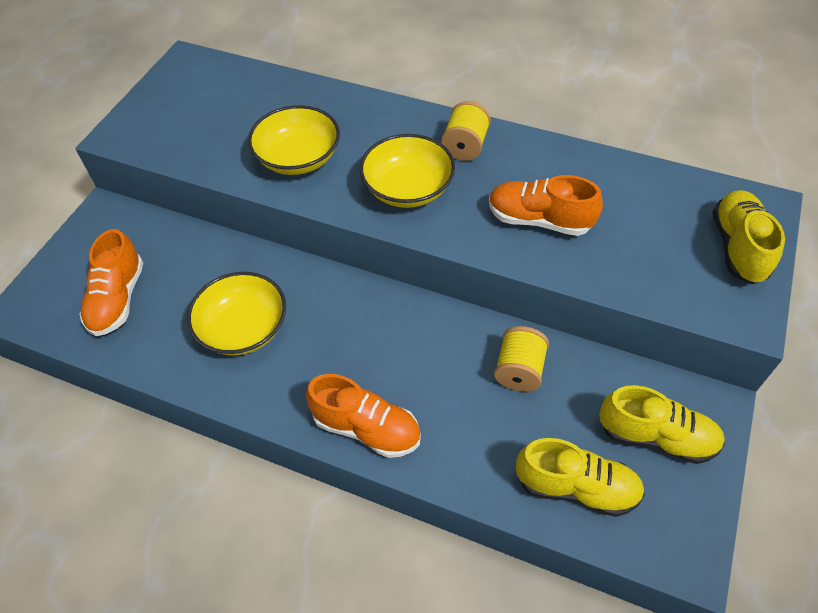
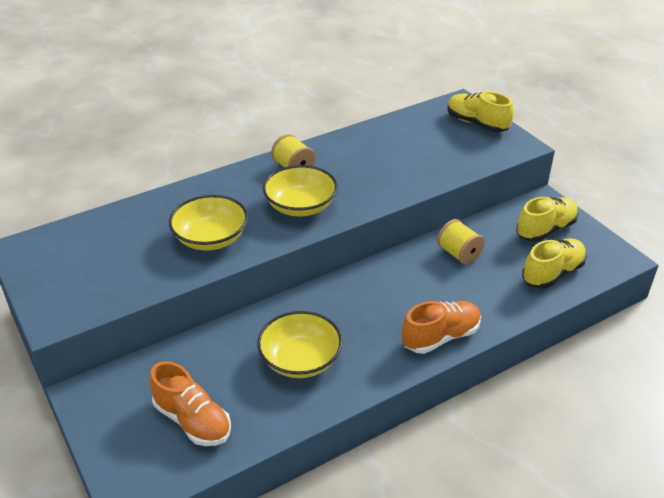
camera: 55 degrees left, 15 degrees down
(539, 220) = (386, 172): orange shoe -> none

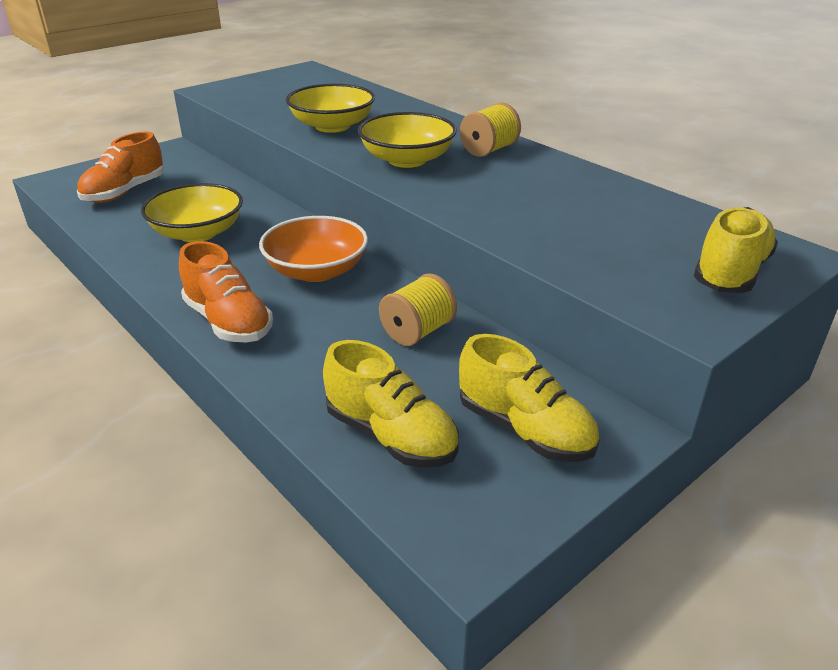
camera: 80 degrees right, 5 degrees down
(378, 293) = (316, 271): none -> orange bowl

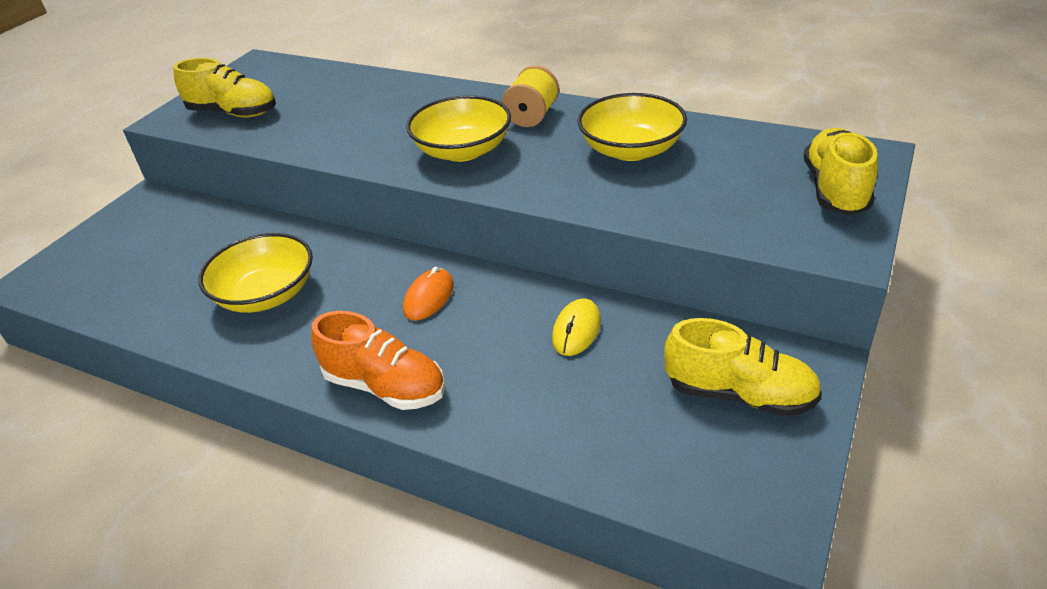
camera: 20 degrees left, 5 degrees up
(125, 192) = (137, 270): orange shoe -> none
(316, 271) = (429, 297): orange bowl -> orange mouse
(332, 126) = (350, 130): yellow bowl -> yellow bowl (631, 150)
(391, 436) = (633, 446): yellow shoe -> yellow shoe (233, 113)
(418, 331) = (576, 330): yellow spool -> yellow mouse

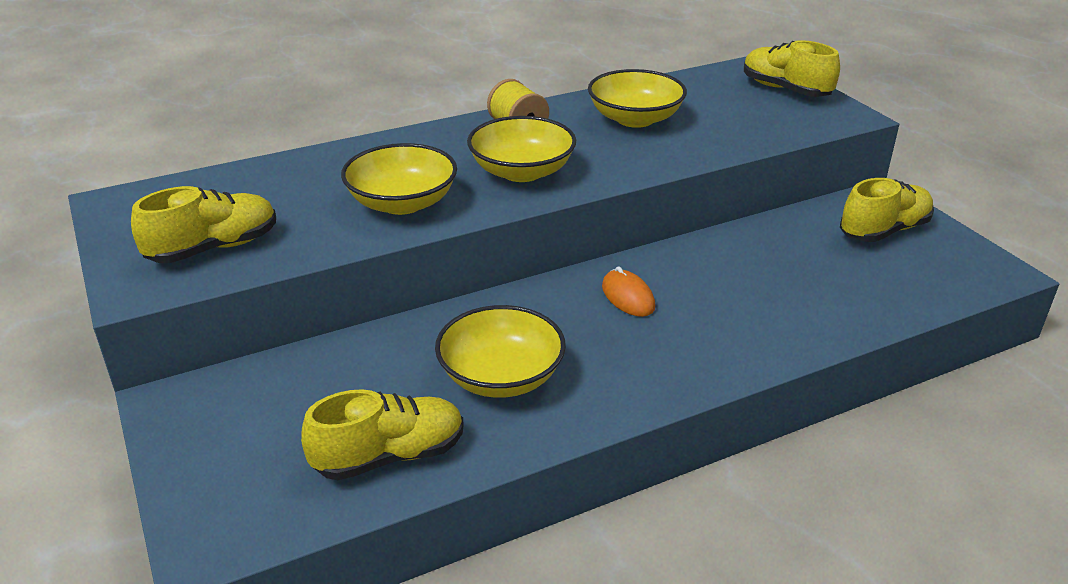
camera: 55 degrees left, 5 degrees down
(145, 297) = (389, 456): none -> yellow shoe
(358, 135) = (402, 203): none -> yellow bowl
(385, 386) = (719, 358): orange shoe -> none
(576, 330) = (752, 254): yellow mouse -> none

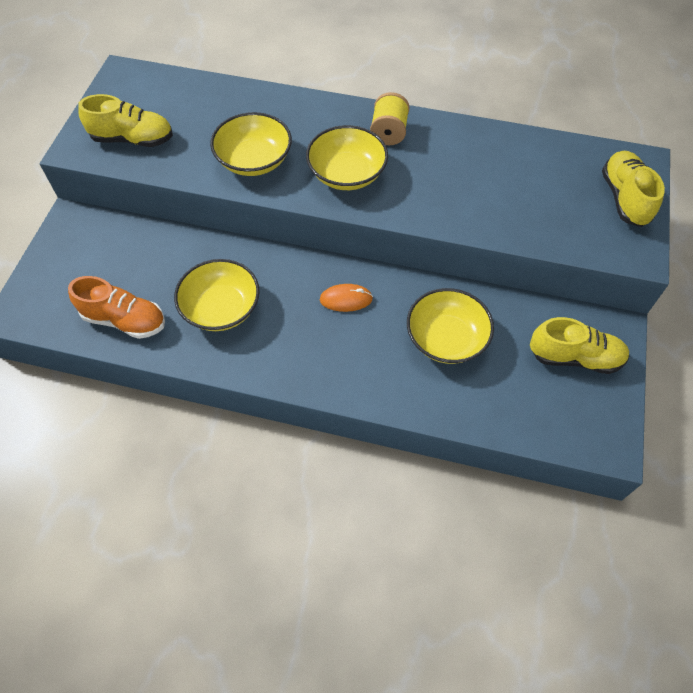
camera: 40 degrees right, 25 degrees up
(389, 456) = (125, 320): yellow shoe -> orange shoe
(628, 297) = (346, 299): orange mouse -> orange mouse turned 75 degrees clockwise
(635, 119) = (475, 166): yellow bowl -> yellow bowl (446, 338)

